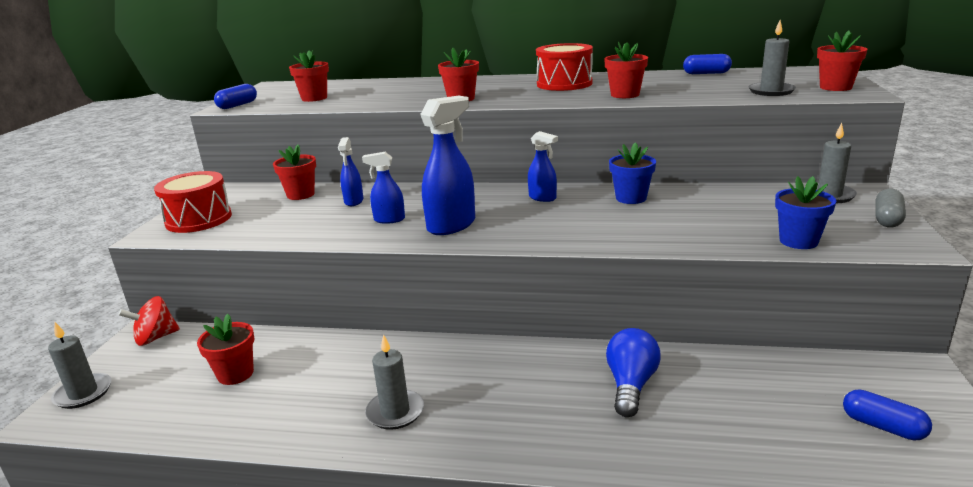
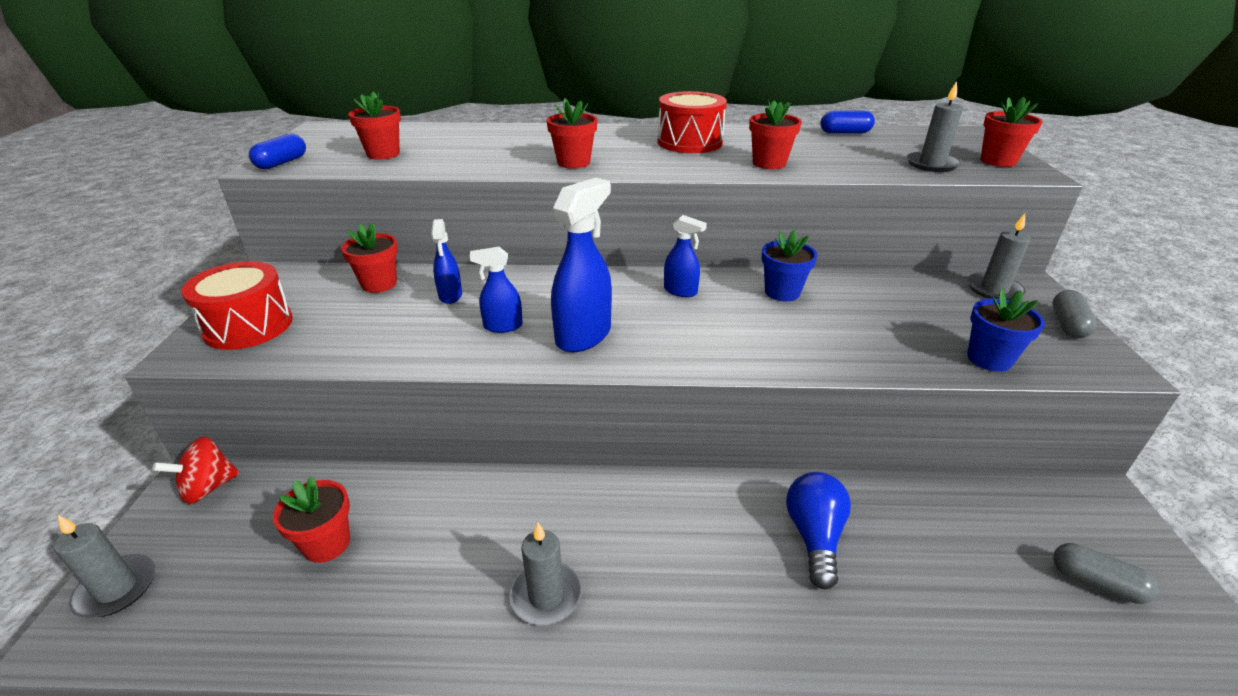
camera: 10 degrees left, 10 degrees up
(883, 426) = (1096, 583): blue capsule -> grey capsule

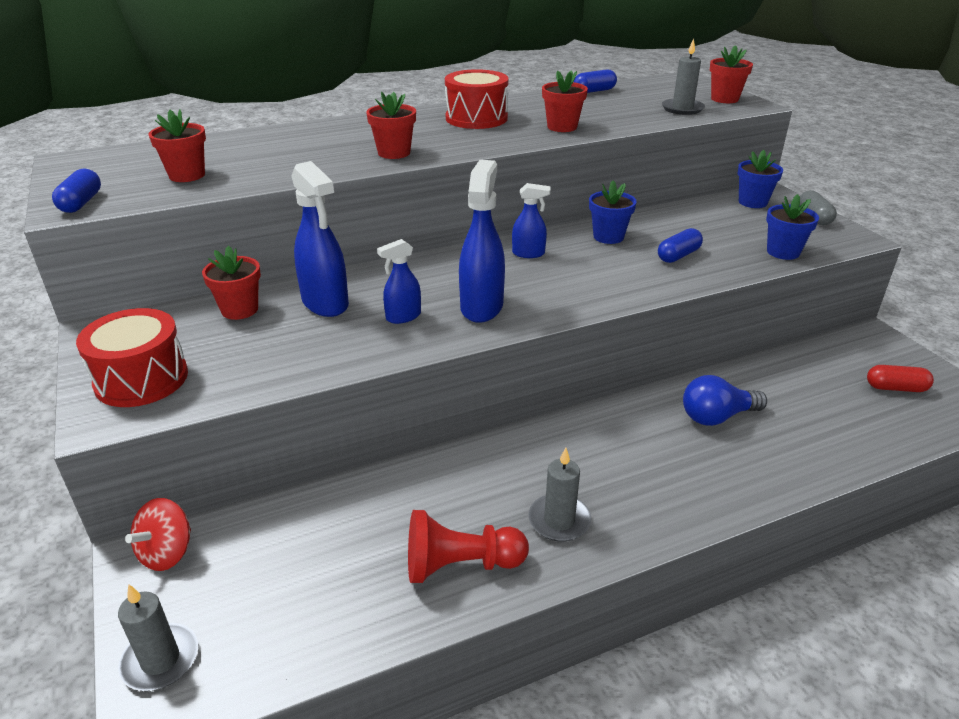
camera: 25 degrees left, 0 degrees up
(327, 544) = (338, 552): red flower pot -> none
(414, 605) = (460, 565): none -> red pawn
(450, 296) = (325, 303): blue spray bottle -> blue spray bottle, size x1.76
(814, 536) = (716, 417): blue light bulb -> blue light bulb turned 90 degrees counterclockwise
(846, 332) = (678, 255): none -> blue capsule
(994, 289) = (752, 202): grey candle -> blue flower pot
(1096, 583) = (896, 388): grey capsule -> red capsule

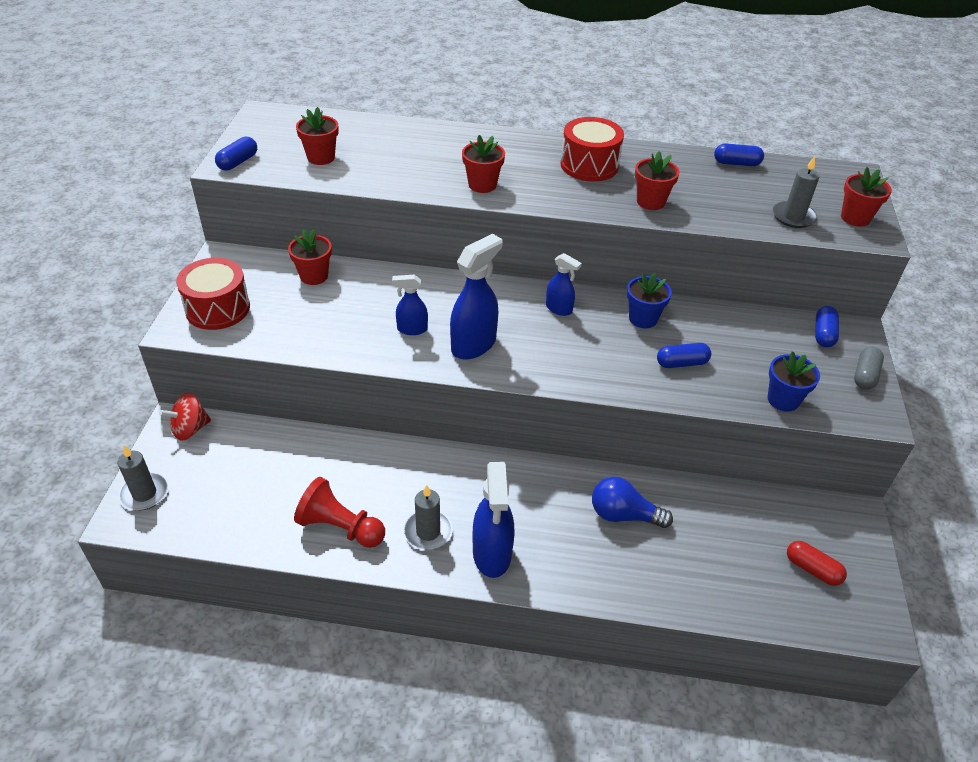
camera: 30 degrees right, 10 degrees up
(325, 303) = (371, 294): blue spray bottle -> blue spray bottle (492, 554)
(752, 202) = (823, 334): blue flower pot -> blue capsule

